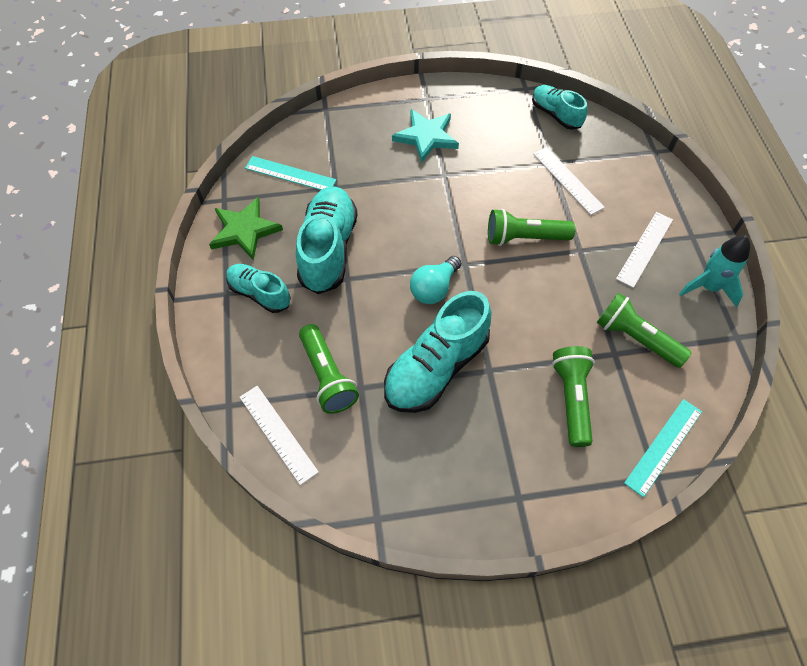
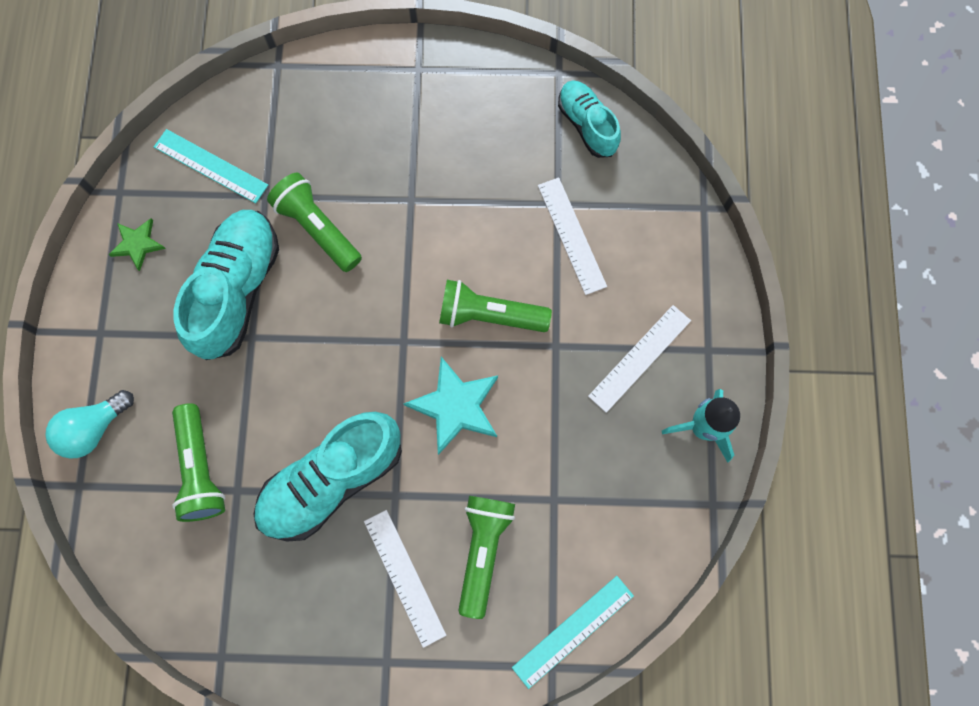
camera: 10 degrees right, 15 degrees up
(244, 230) = (137, 244): green star -> green star, size x0.58
(260, 293) = (140, 340): turquoise shoe -> none
(278, 433) = (129, 533): white ruler -> white ruler (404, 577)
(426, 137) = (402, 134): turquoise star -> turquoise star (455, 406)
(434, 288) = (356, 370): turquoise light bulb -> turquoise light bulb (94, 428)
(635, 338) = (586, 483): green flashlight -> green flashlight (317, 228)

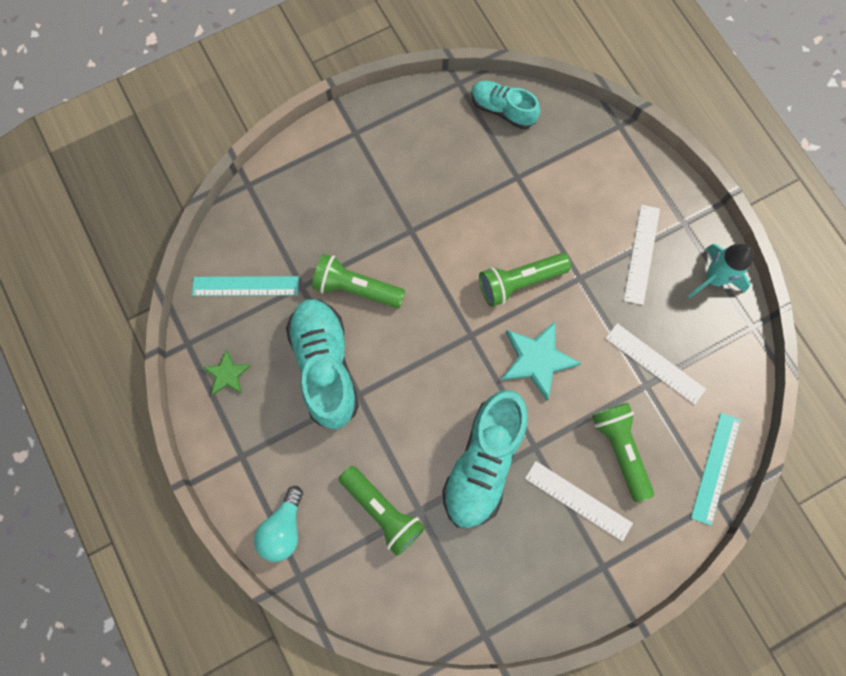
camera: 30 degrees left, 0 degrees up
(571, 235) = (541, 194): white ruler -> white ruler (655, 363)

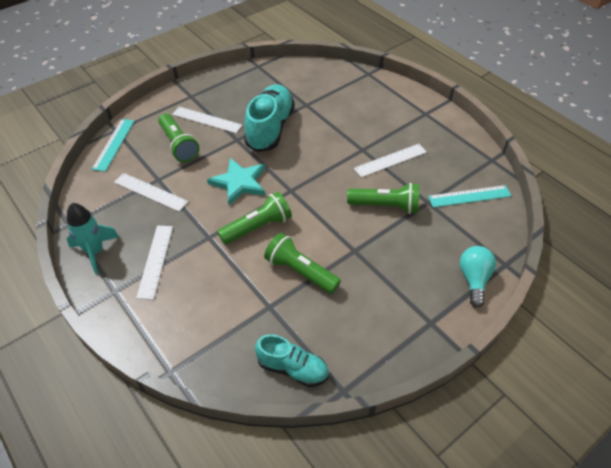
camera: 170 degrees right, 25 degrees down
(227, 374) = (455, 148): green star -> none
(283, 528) = (385, 89): turquoise light bulb -> turquoise light bulb (474, 280)
(325, 366) = (390, 160): turquoise shoe -> white ruler
(383, 511) = (328, 102): green flashlight -> green flashlight (300, 271)

